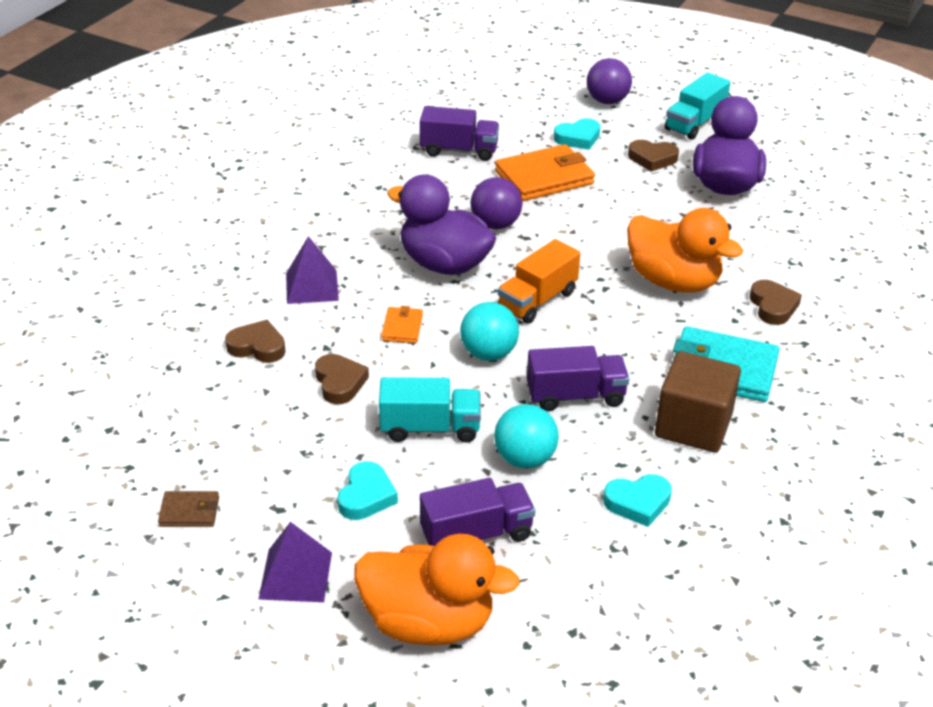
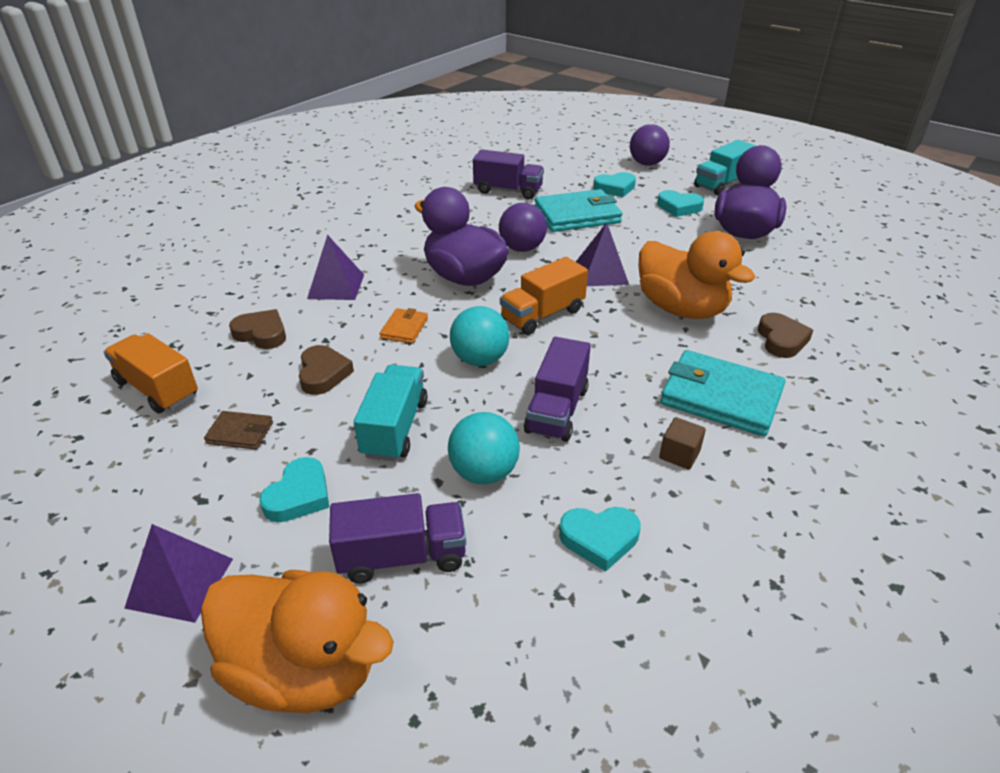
camera: 10 degrees right, 0 degrees up
(180, 413) = (157, 389): none -> orange truck
(189, 512) = (109, 492): brown wallet -> brown wallet (240, 433)
(430, 428) = (395, 428): turquoise truck -> turquoise truck turned 90 degrees counterclockwise
(544, 177) = (577, 215): orange wallet -> turquoise wallet
(575, 396) = (557, 410): purple truck -> purple truck turned 105 degrees clockwise
(585, 247) = (601, 273): none -> purple pyramid
(652, 159) = (679, 207): brown heart -> turquoise heart
(693, 425) = (679, 454): brown cube -> brown cube, size x0.45

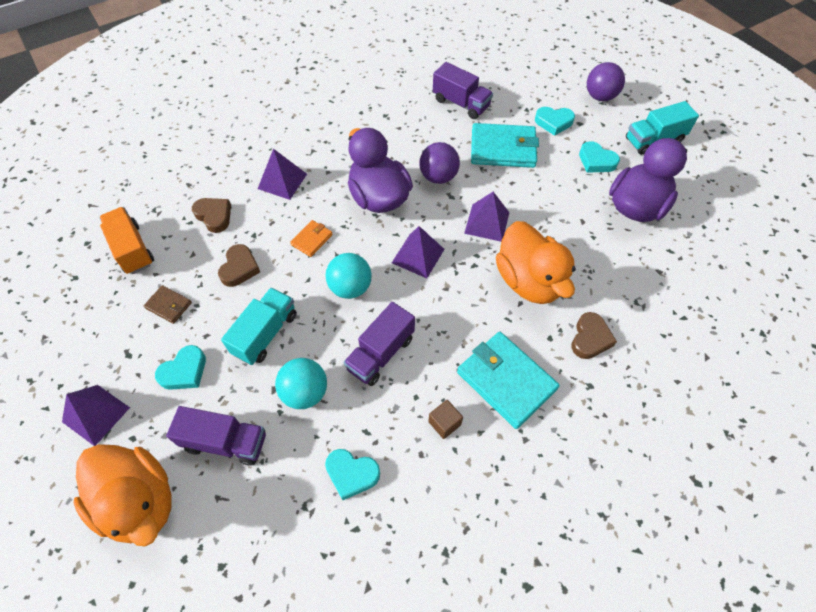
camera: 20 degrees right, 20 degrees up
(542, 315) = (418, 255): orange truck -> purple pyramid

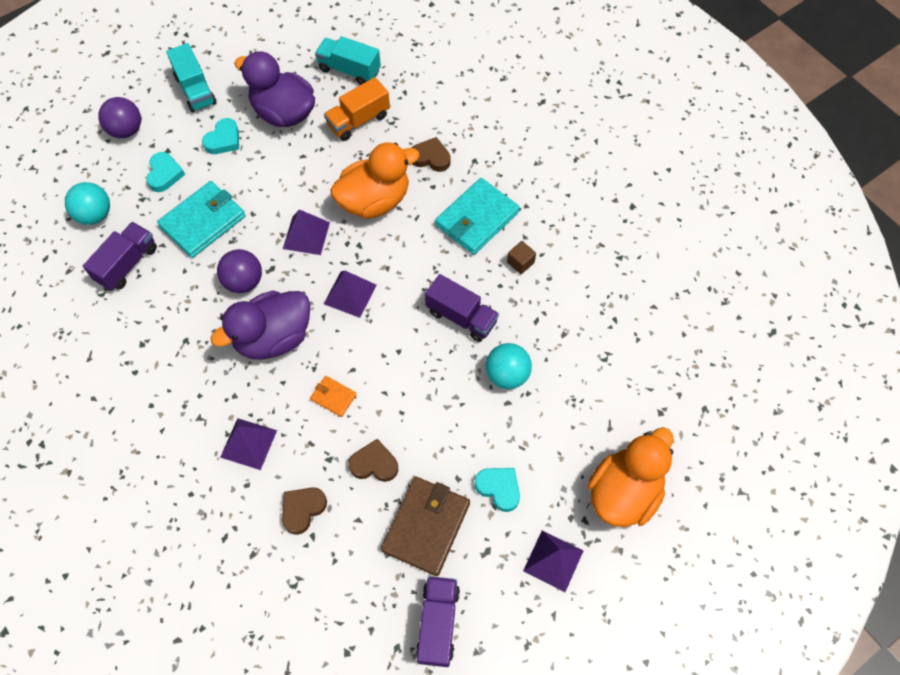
camera: 95 degrees left, 5 degrees up
(132, 249) = (354, 592): orange truck -> orange truck (358, 120)
(169, 305) = (426, 526): brown wallet -> brown wallet, size x2.03
(225, 442) = (562, 433): purple truck -> purple truck (438, 624)
(265, 334) = (451, 421): turquoise truck -> turquoise truck (349, 70)
(350, 287) = (392, 351): turquoise ball -> turquoise ball (95, 215)
(352, 474) = (573, 327): turquoise heart -> none
(503, 149) = (203, 221): turquoise wallet -> turquoise wallet turned 45 degrees clockwise

